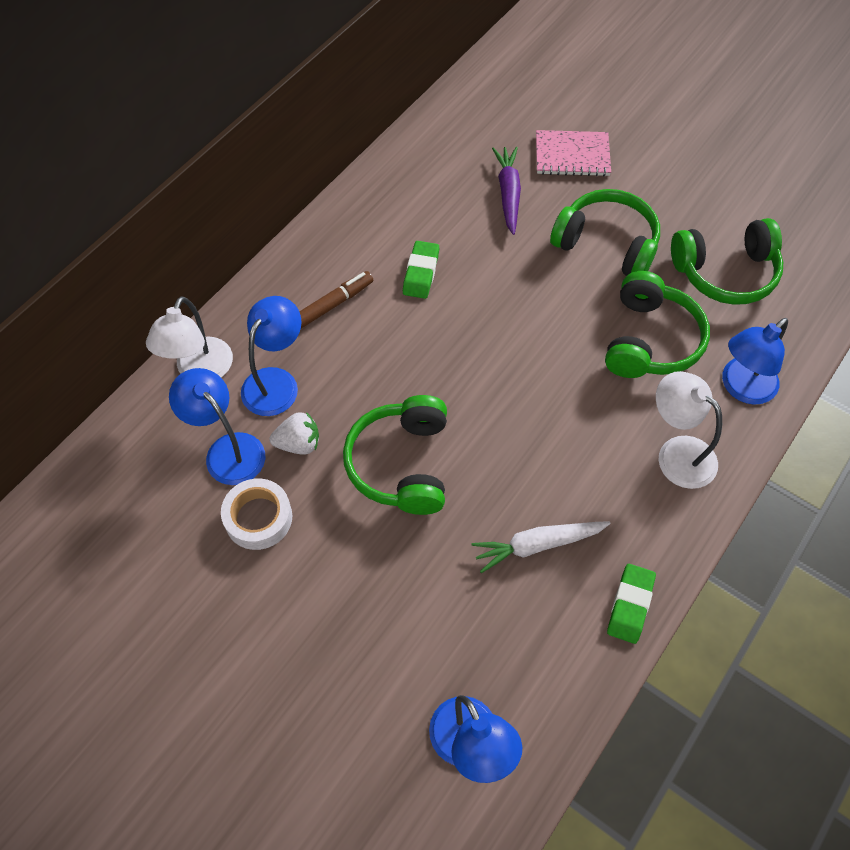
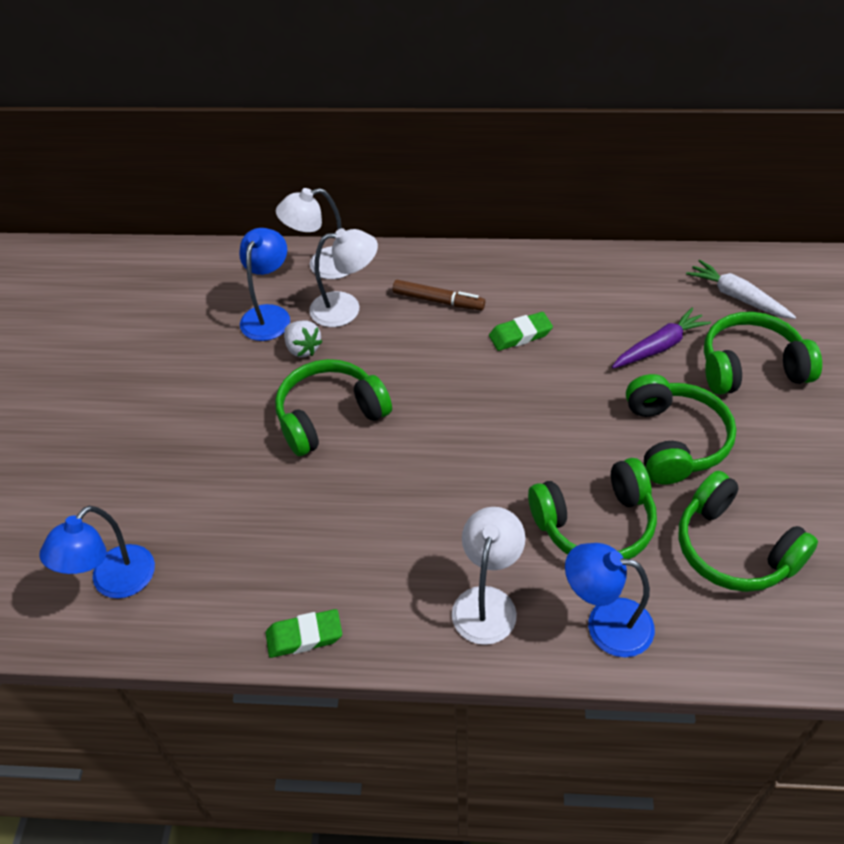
camera: 60 degrees right, 10 degrees down
(258, 518) = (226, 360): white tape -> none
(276, 382) = (346, 308): blue lamp -> white lamp
(537, 545) = (318, 541): white carrot -> white carrot (737, 297)
(572, 155) = (751, 367): pink notebook -> green headphones

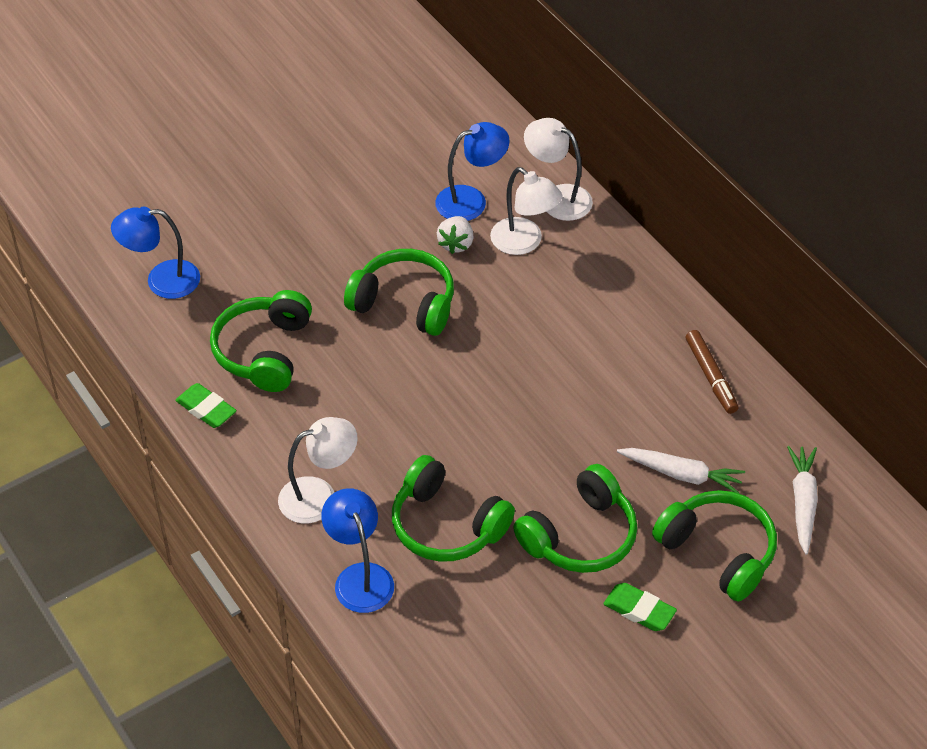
camera: 50 degrees right, 0 degrees up
(438, 301) = (590, 296): brown marker -> brown marker (710, 376)
(520, 335) = (603, 372): green eraser -> green eraser (639, 610)
(659, 346) = (681, 474): purple carrot -> white carrot
(734, 549) = (500, 627): green headphones -> green headphones (264, 351)

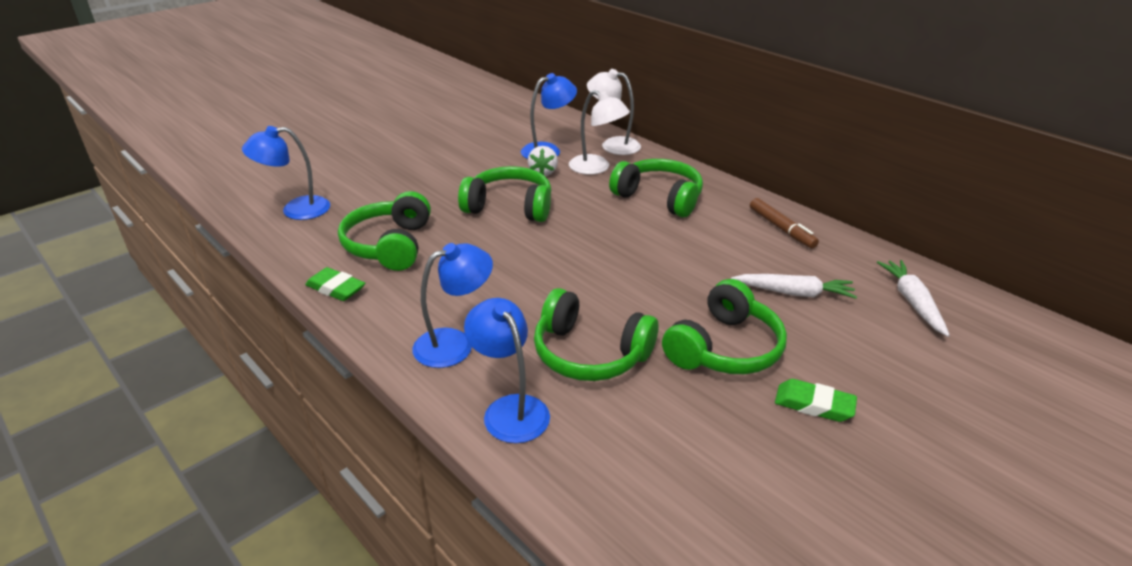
camera: 10 degrees left, 15 degrees down
(319, 496) = (455, 343): white lamp -> blue lamp
(718, 551) = (861, 346): green headphones -> green headphones (659, 198)

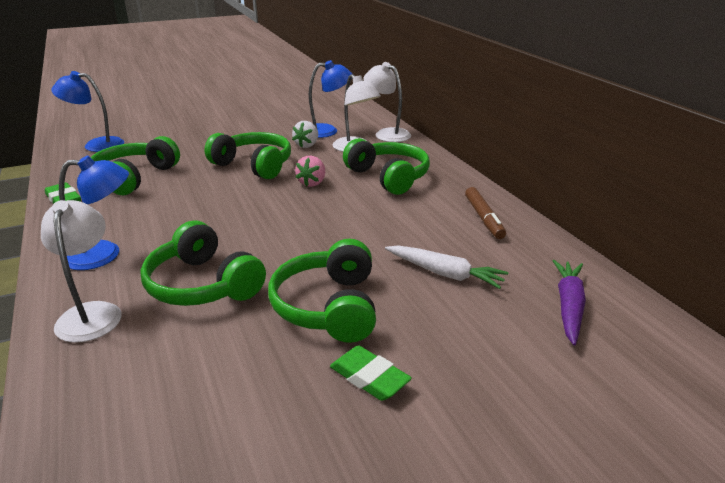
camera: 20 degrees right, 5 degrees down
(510, 409) = (91, 313): blue lamp -> white lamp
(590, 218) = (312, 183): none -> pink strawberry
(724, 348) = (328, 306): green headphones -> green headphones turned 120 degrees clockwise
(912, 302) = (568, 306): white carrot -> purple carrot

